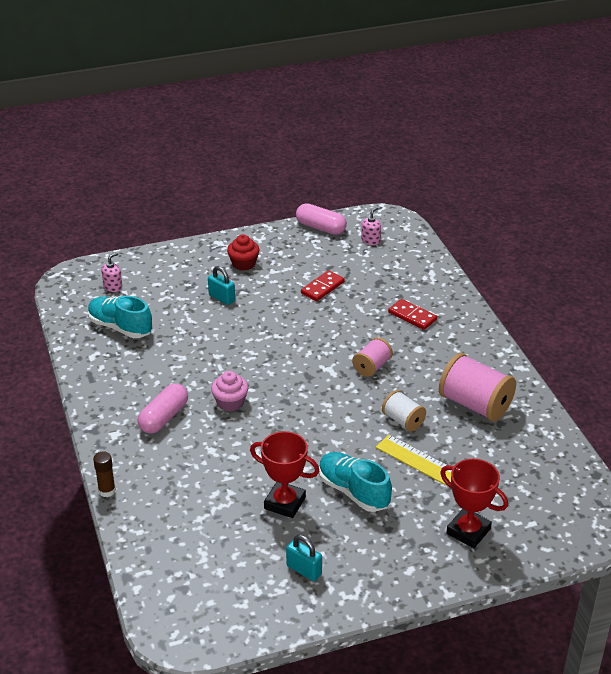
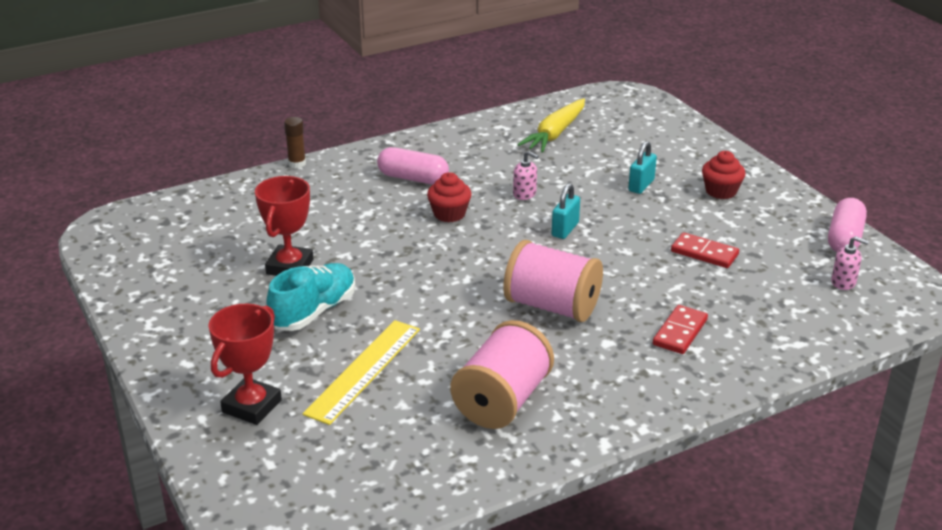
camera: 80 degrees right, 5 degrees down
(113, 287) = (625, 119): pink soap dispenser -> pink soap dispenser (524, 194)
(120, 327) = (555, 133): turquoise shoe -> yellow carrot
(230, 402) = (449, 214): pink cupcake -> red cupcake
(304, 570) = (188, 289): turquoise padlock -> turquoise padlock (565, 229)
(372, 367) = (552, 306): pink spool -> pink spool, size x1.75
(403, 421) = (451, 340): white spool -> none

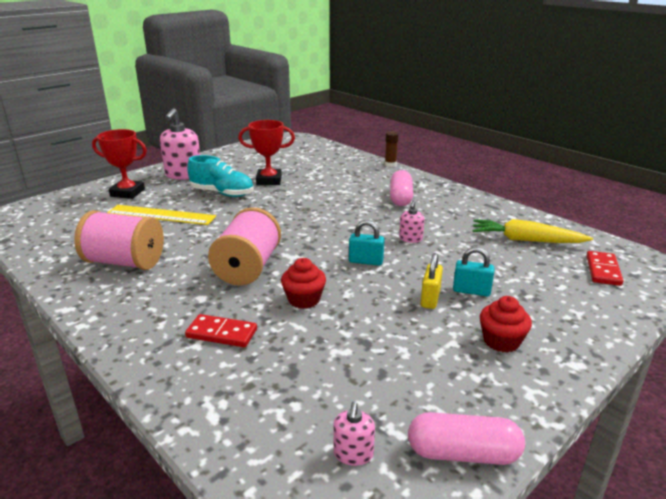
camera: 75 degrees right, 5 degrees down
(208, 346) = (183, 175): none -> pink soap dispenser
(449, 214) = (360, 215): red cupcake -> red cupcake (304, 299)
(648, 208) = (430, 299): none -> yellow padlock
(704, 253) = (366, 338): red domino -> red domino (603, 270)

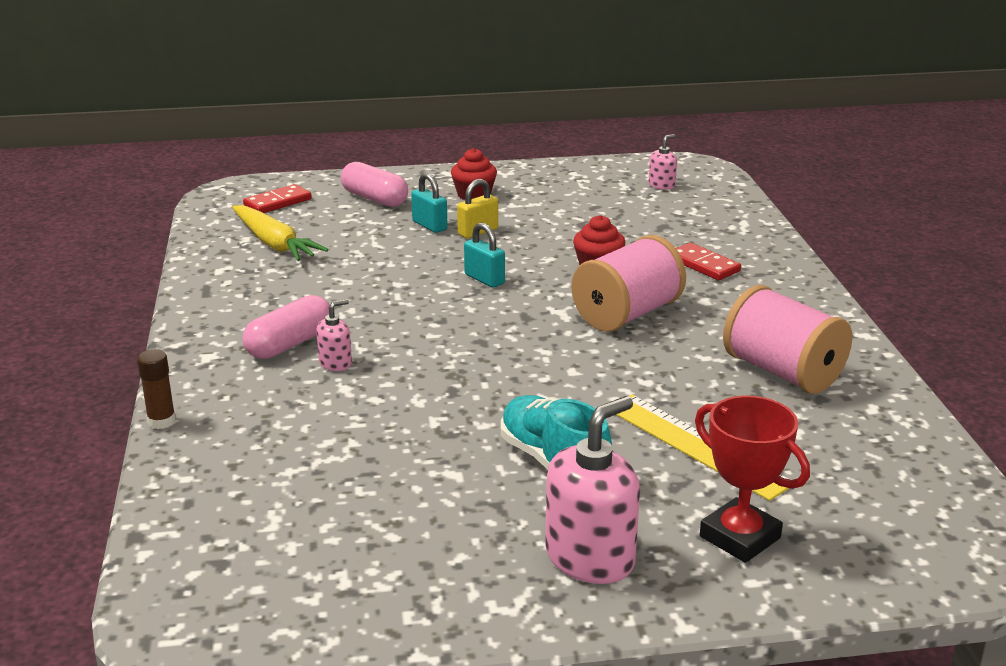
camera: 145 degrees left, 0 degrees up
(269, 180) = (435, 465): red trophy -> none
(410, 239) = (391, 285): pink soap dispenser -> pink soap dispenser (335, 363)
(463, 453) = (594, 168): pink capsule -> pink capsule (374, 199)

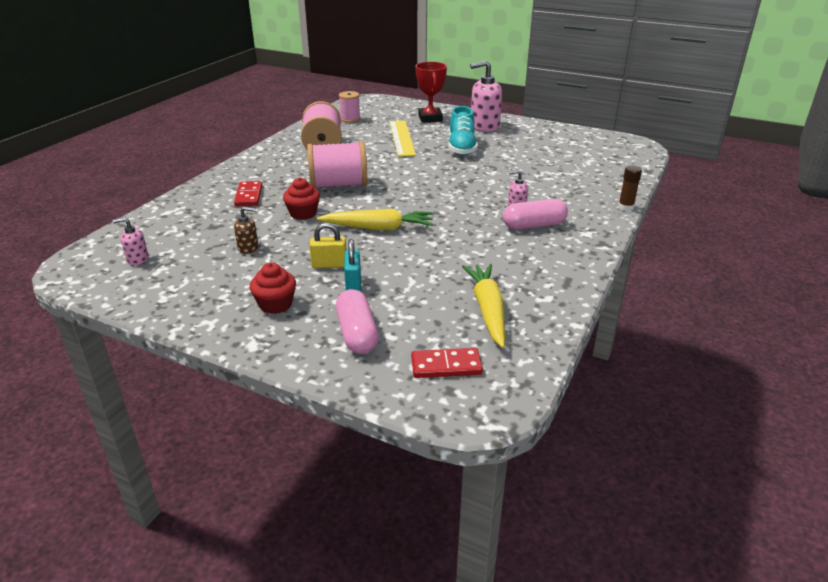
camera: 145 degrees left, 5 degrees up
(484, 279) = (378, 228): turquoise padlock -> yellow carrot
(584, 221) = (248, 248): none -> brown soap dispenser
(880, 462) = (350, 119): none -> pink spool

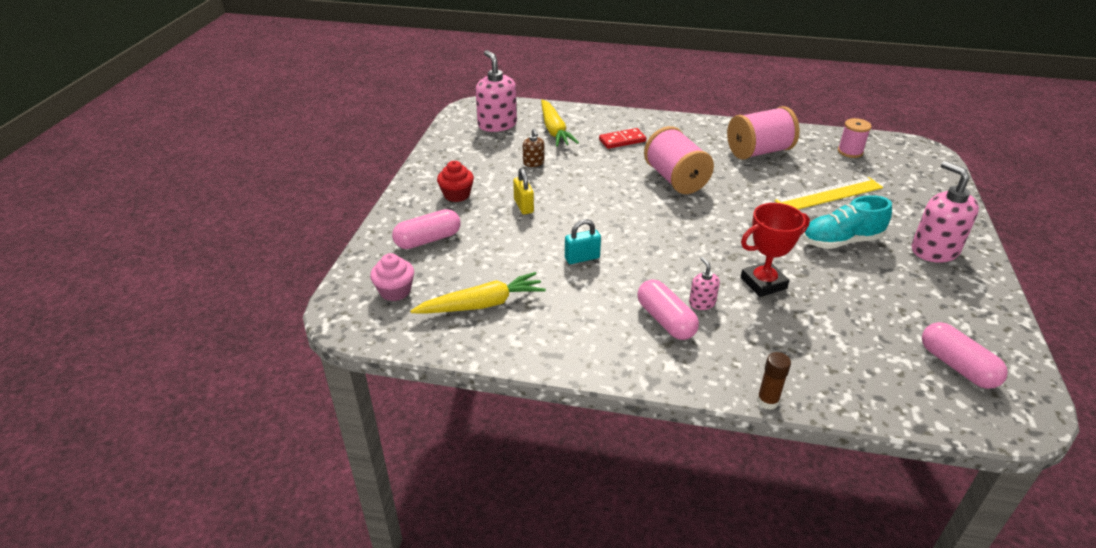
camera: 75 degrees right, 5 degrees up
(137, 259) = (497, 124): pink soap dispenser -> pink soap dispenser, size x2.01
(303, 214) = (605, 174): red cupcake -> none
(353, 284) = (498, 224): turquoise padlock -> turquoise padlock (582, 258)
(378, 228) = (601, 218): yellow carrot -> yellow carrot (554, 130)
(430, 118) = (914, 204): red trophy -> red trophy (763, 283)
(446, 366) = (395, 291): red domino -> pink cupcake
(596, 149) = (957, 366): none -> pink capsule

